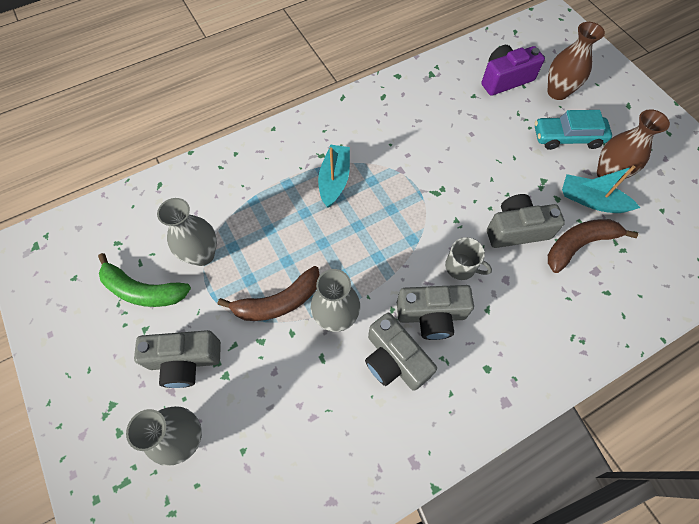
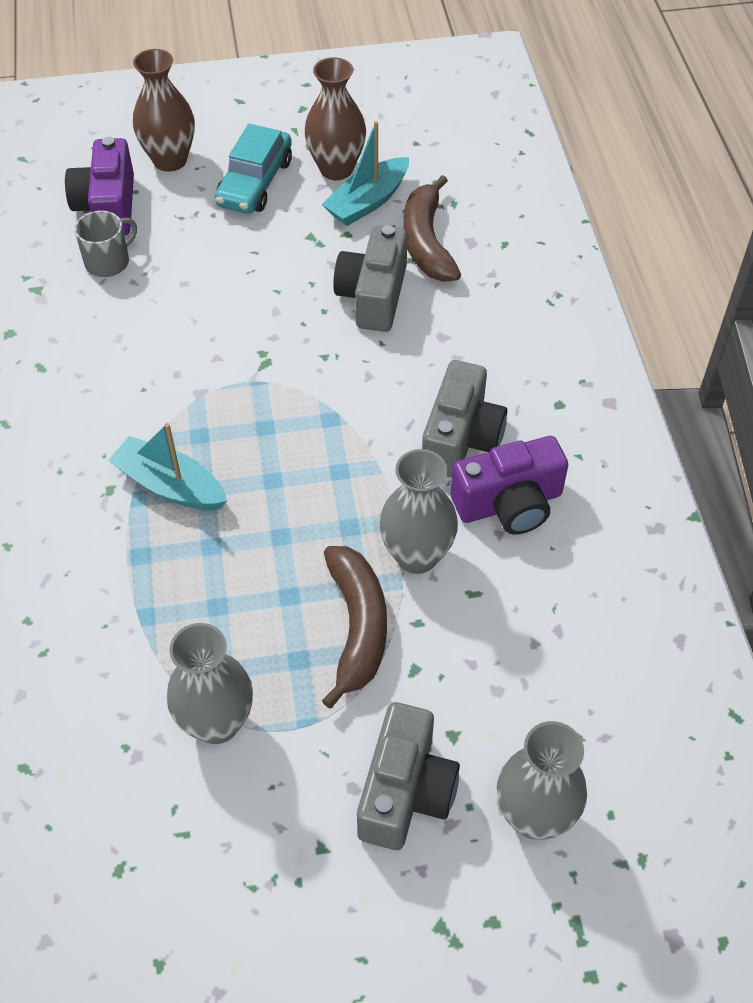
camera: 70 degrees left, 10 degrees down
(143, 290) = (243, 837): green banana -> none
(394, 360) = (509, 503): grey camera -> purple camera
(461, 267) = (401, 378): grey mug -> grey mug (108, 262)

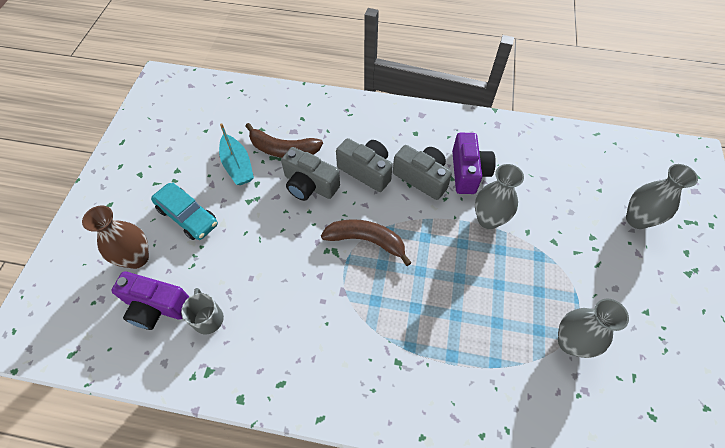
camera: 70 degrees left, 5 degrees up
(170, 485) = (406, 326): turquoise boat -> none
(336, 169) = (202, 172): brown vase -> none
(357, 627) = (525, 258): brown banana -> brown banana (366, 241)
(405, 791) = (620, 266): grey camera -> grey camera (366, 171)

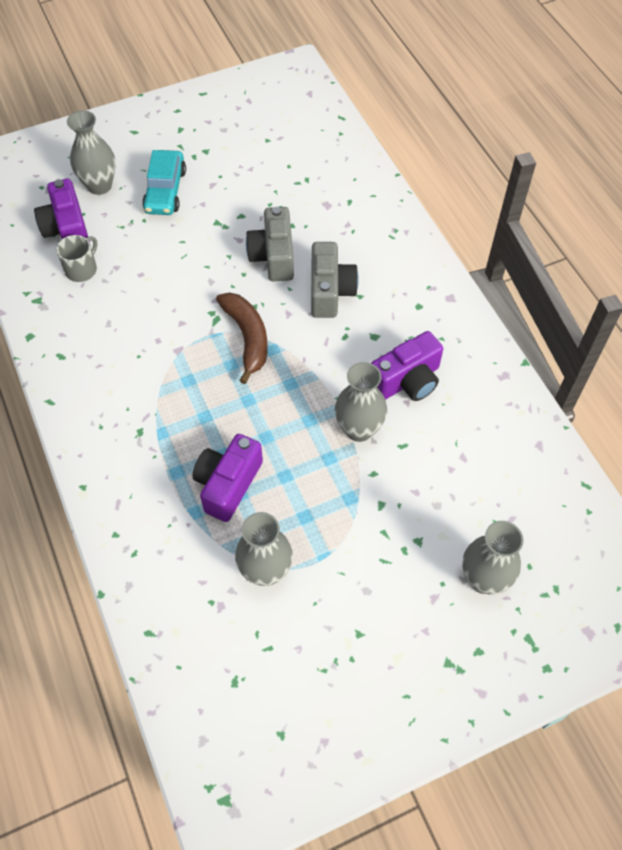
camera: 55 degrees right, 0 degrees up
(137, 258) = (99, 186): brown vase -> grey vase
(237, 166) = (248, 189): turquoise boat -> none
(283, 149) = (297, 210): brown banana -> none
(422, 178) = (363, 343): grey camera -> none
(484, 326) = (228, 484): none -> purple camera

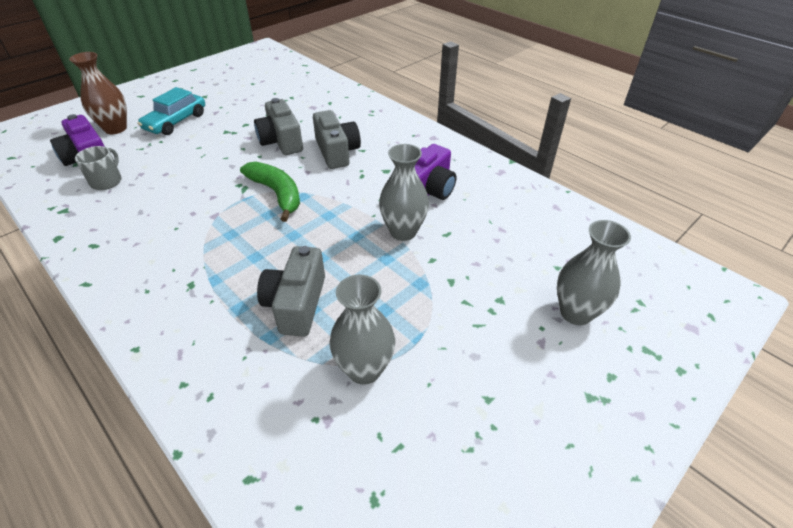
camera: 20 degrees left, 15 degrees down
(99, 186) = (115, 129): grey vase -> brown vase
(165, 191) = (176, 122): turquoise car -> turquoise car turned 45 degrees clockwise
(228, 484) = (296, 304): purple camera -> grey camera
(247, 338) = (277, 194): brown banana -> green banana

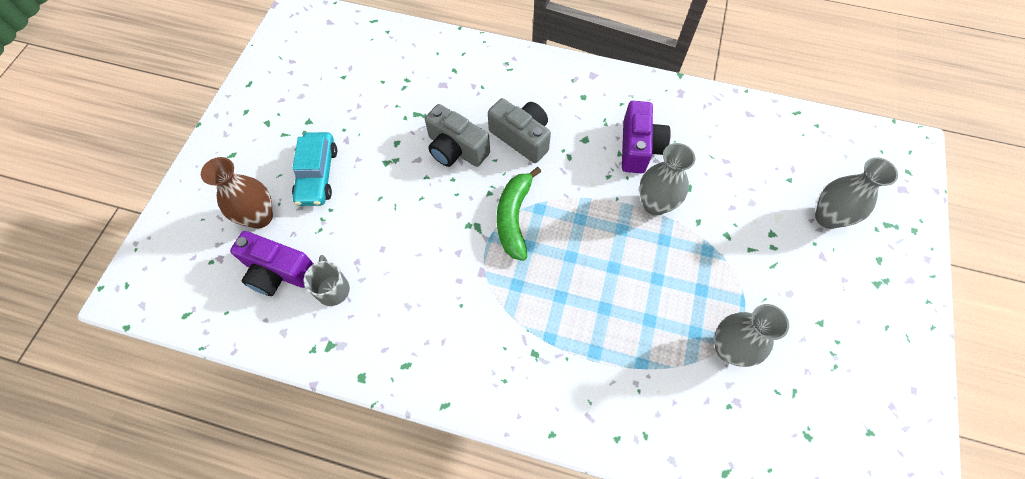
camera: 30 degrees left, 20 degrees up
(277, 194) = (514, 217): green banana -> green banana turned 105 degrees counterclockwise
(296, 304) = (634, 322): grey camera -> none

